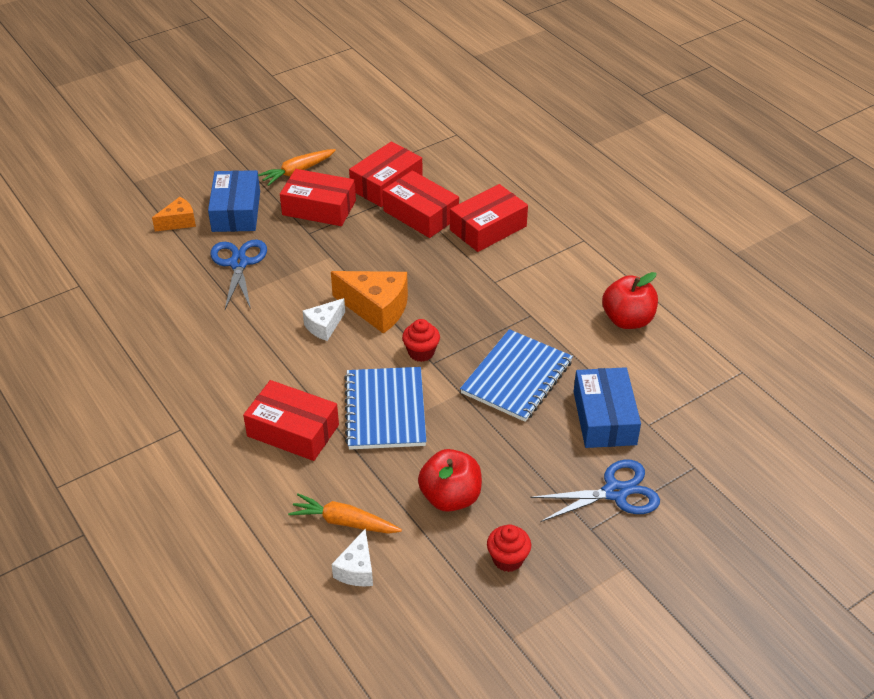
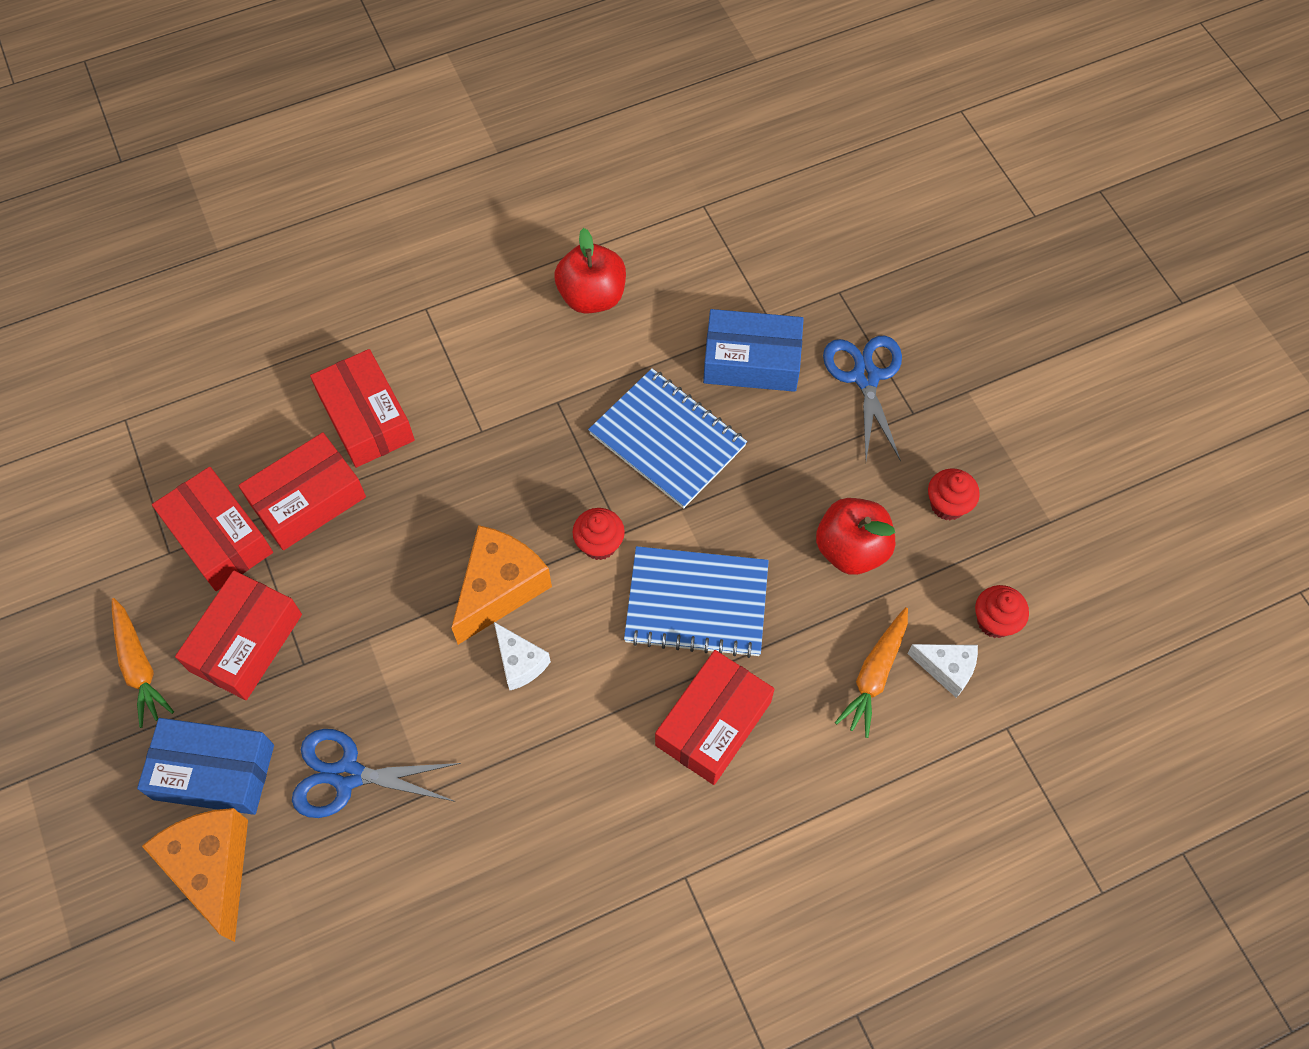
camera: 80 degrees left, 20 degrees up
(179, 222) = (213, 868): orange cheese -> orange cheese, size x1.74
(405, 600) = (995, 621): none -> red cupcake

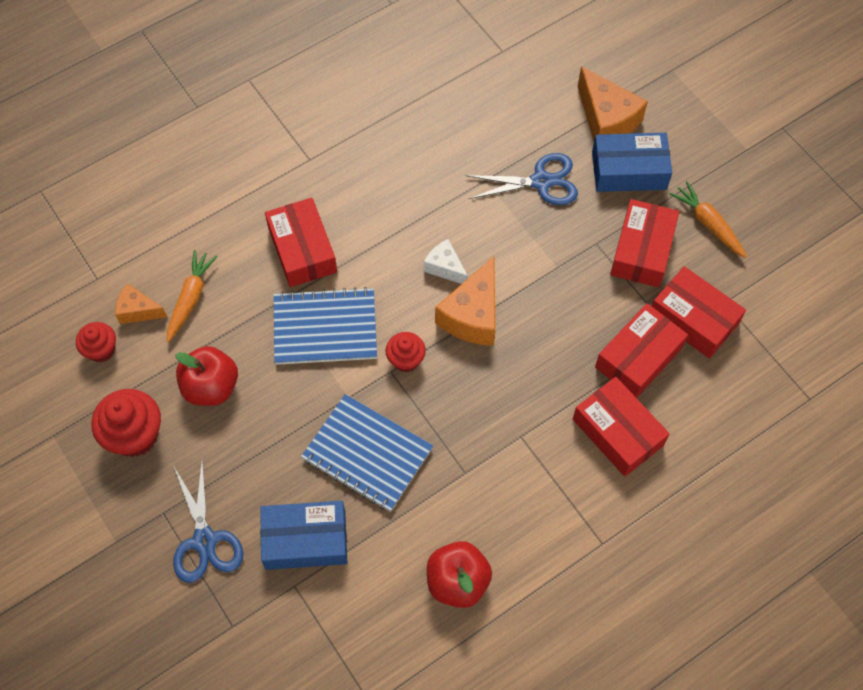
camera: 170 degrees right, 0 degrees up
(713, 723) = (302, 250): red box -> red box turned 45 degrees counterclockwise
(947, 505) = (135, 435): red cupcake -> red cupcake, size x1.65
(947, 669) = (138, 311): white cheese -> orange cheese

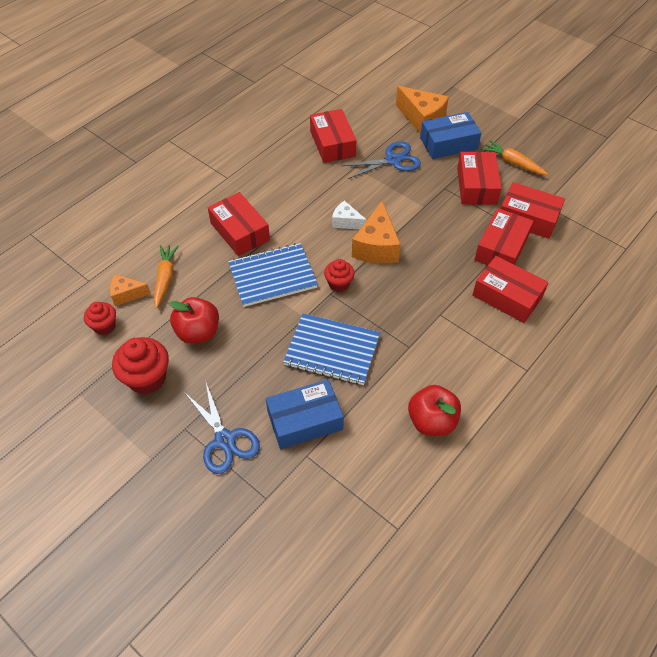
camera: 15 degrees left, 10 degrees down
(467, 135) = (332, 144): none -> red box

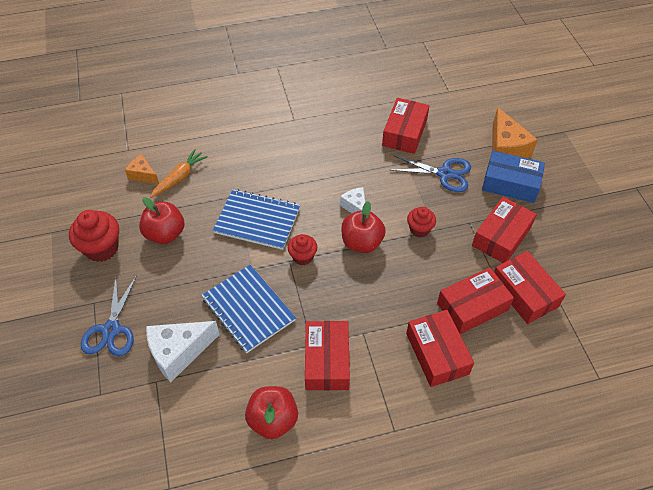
camera: 35 degrees right, 0 degrees up
(104, 326) = (108, 191): red cupcake -> red cupcake (419, 229)
(240, 231) = (265, 170): red box -> red box (327, 361)
(305, 420) = (179, 352): blue box -> white cheese
(376, 247) = (361, 242): orange cheese -> red apple
(513, 163) = (558, 233): orange carrot -> none

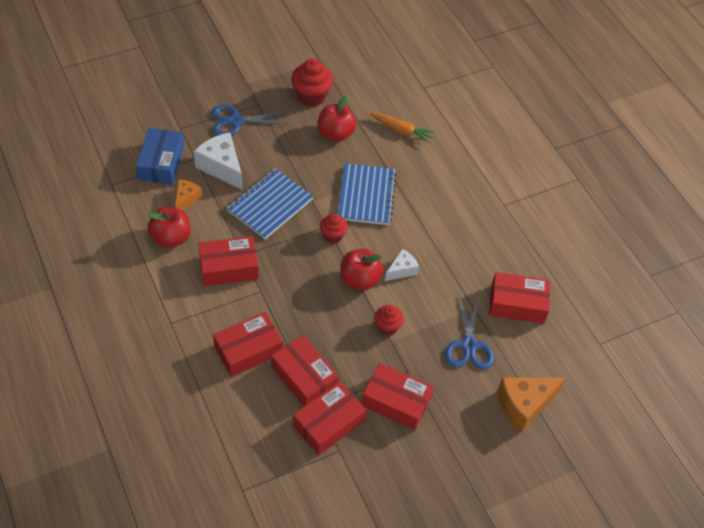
camera: 75 degrees right, 0 degrees up
(143, 175) = (397, 105): orange cheese -> orange cheese (186, 199)
(510, 183) = (472, 410): blue box -> blue box (161, 163)

